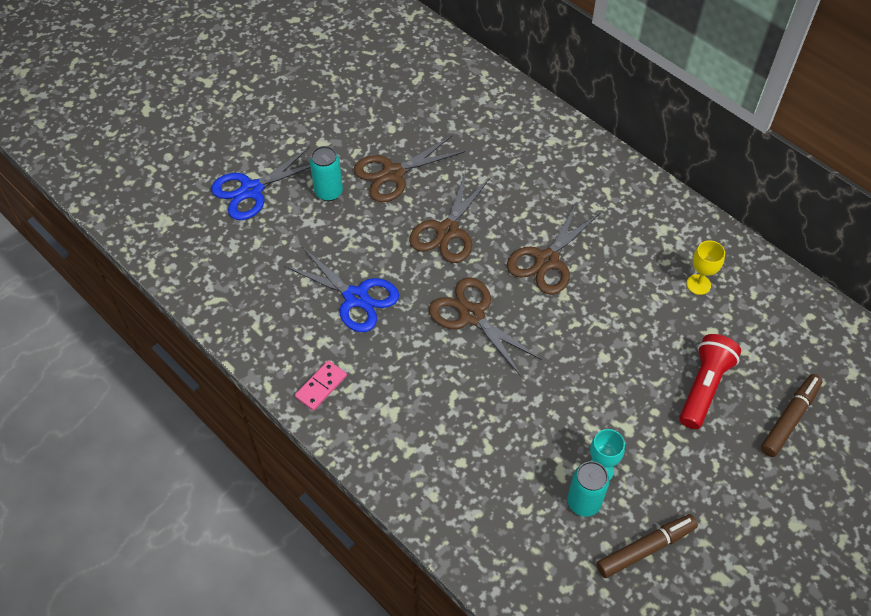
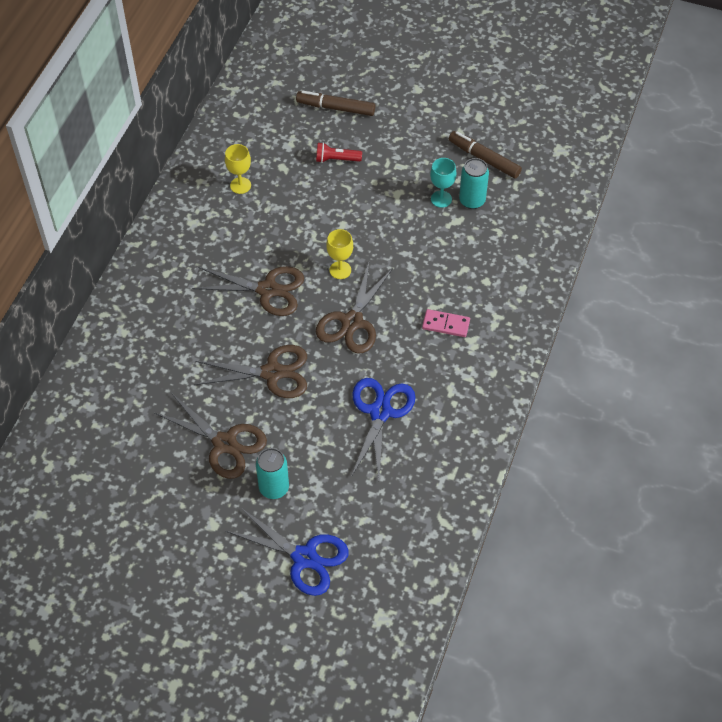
camera: 115 degrees left, 0 degrees up
(321, 386) = (479, 398): pink domino -> pink domino (446, 324)
(543, 330) = (340, 270): none -> yellow goblet
(704, 387) = (336, 159): red flashlight -> red flashlight, size x0.60

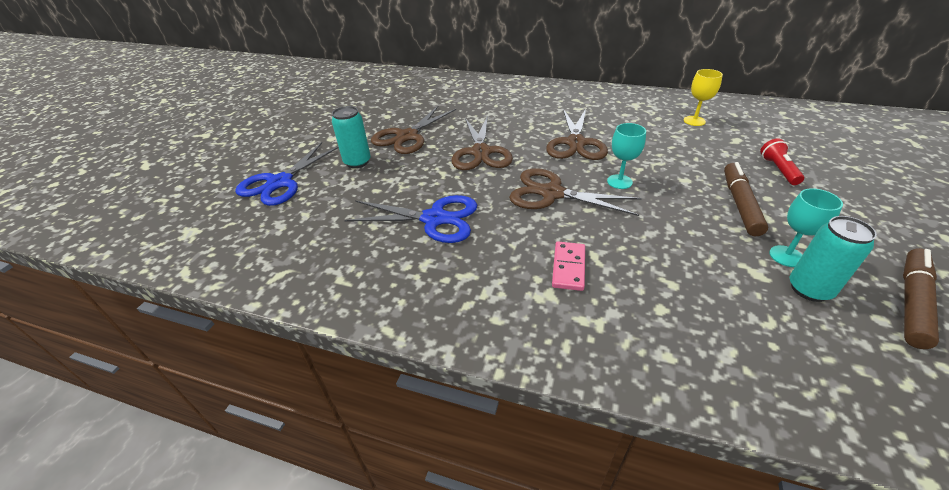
camera: 90 degrees right, 15 degrees down
(336, 108) = (858, 165): brown marker -> brown marker (740, 204)
(340, 270) = (619, 182): yellow goblet -> turquoise goblet

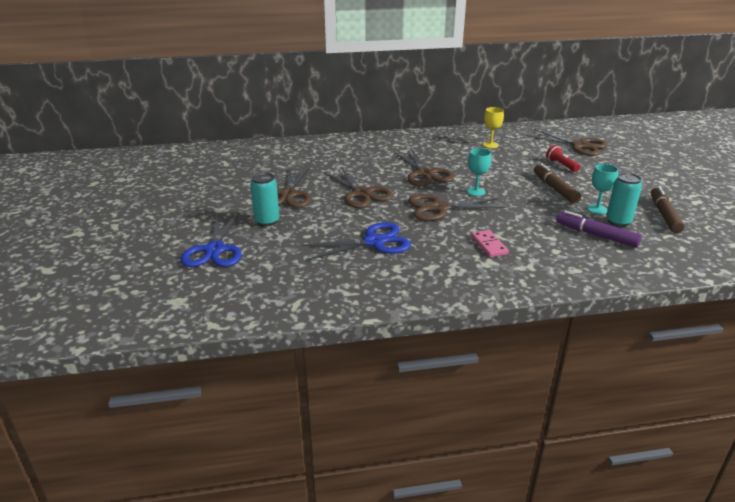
camera: 30 degrees left, 10 degrees down
(751, 303) = (596, 235): none -> purple marker
(830, 146) = (579, 146): none -> brown scissors

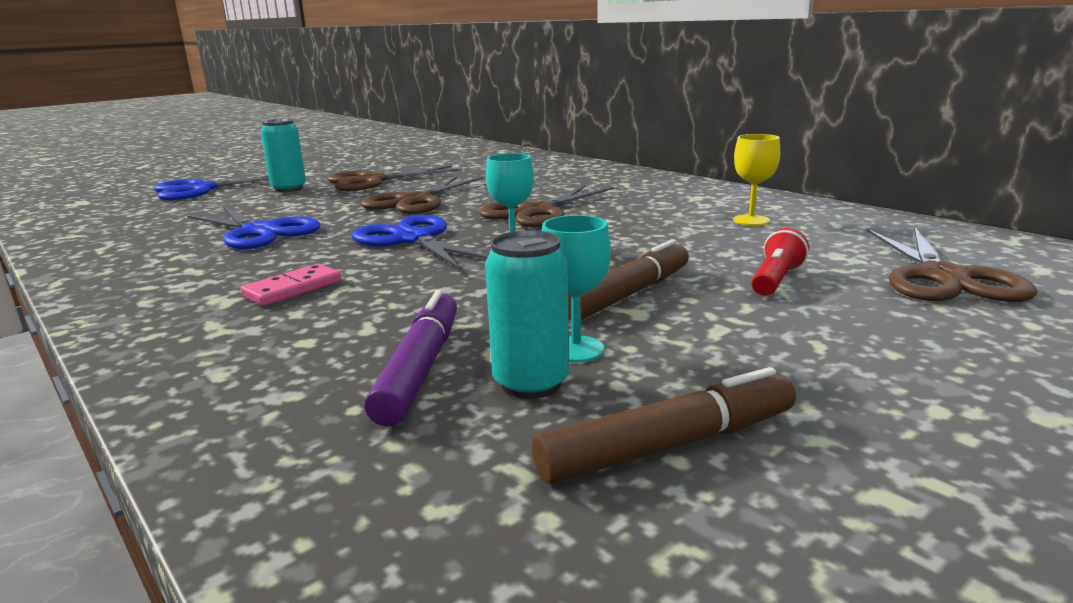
camera: 60 degrees right, 10 degrees down
(439, 208) = (413, 239): brown scissors -> blue scissors

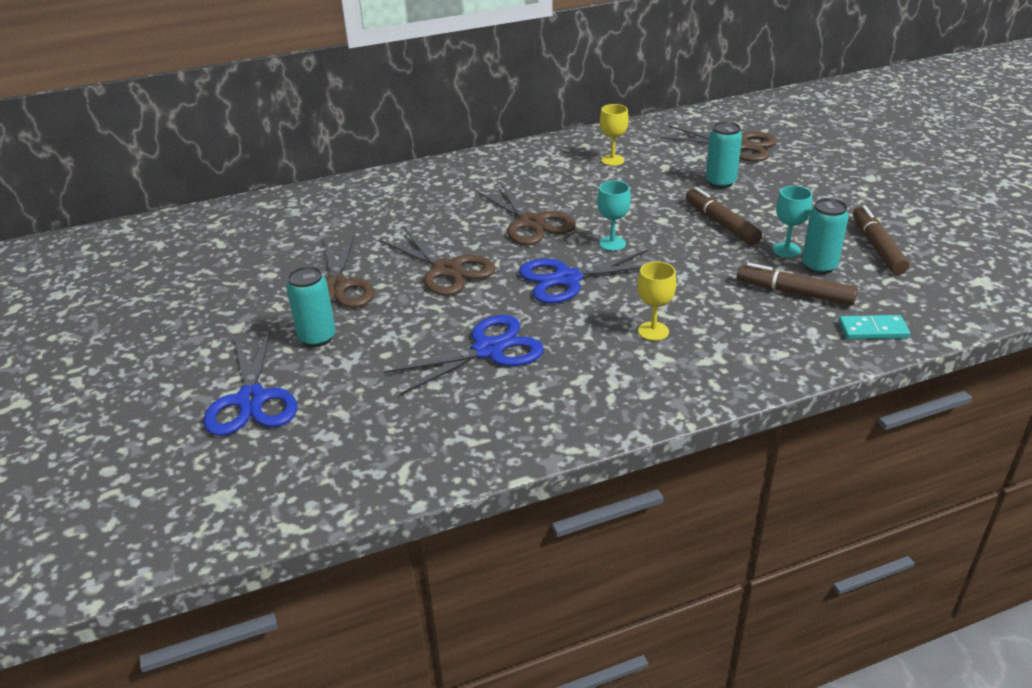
camera: 70 degrees left, 15 degrees up
(287, 459) = (872, 330): none -> turquoise domino
(293, 289) = (653, 331): pink domino -> yellow goblet
(419, 369) = (795, 293): purple marker -> brown marker
(776, 280) = (720, 182): red flashlight -> turquoise can

